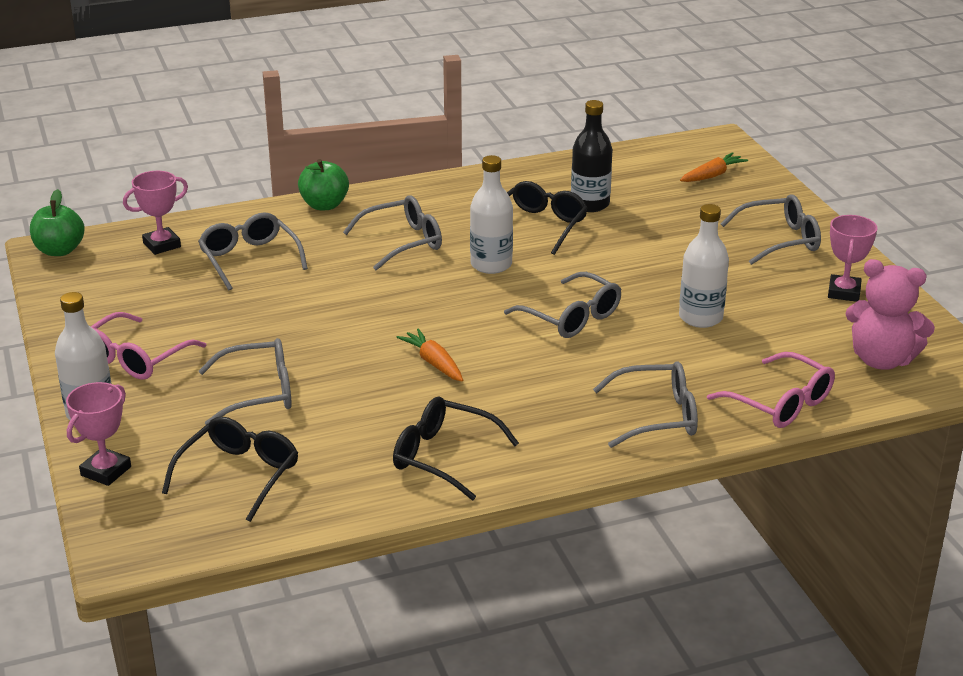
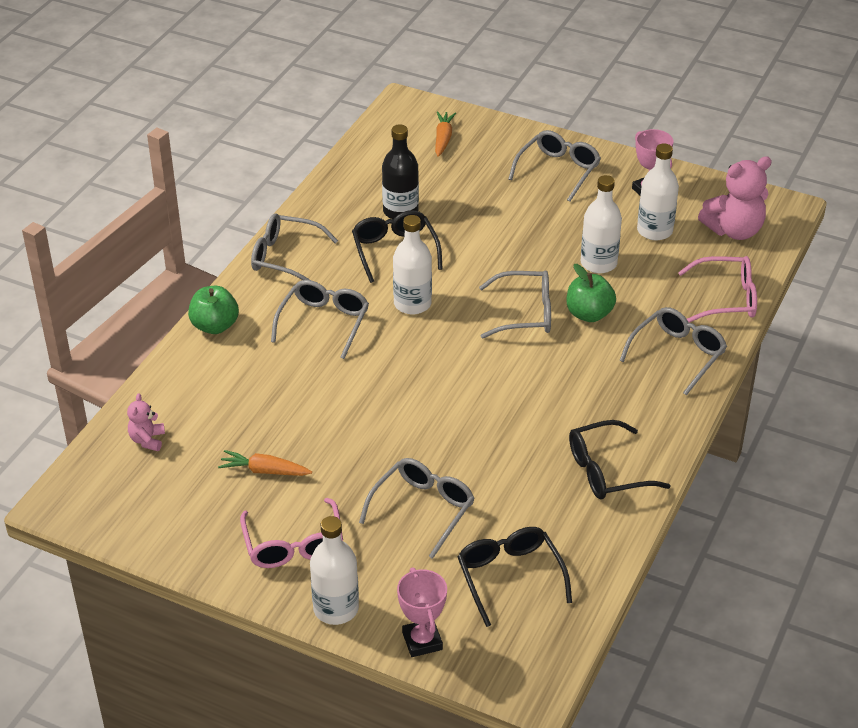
camera: 45 degrees left, 10 degrees up
(59, 250) = (72, 499): green apple -> green apple (589, 314)
(162, 245) = (147, 440): pink trophy -> pink teddy bear
(250, 259) = (237, 408): grey glasses -> grey glasses (286, 257)
(433, 363) = (495, 407): orange carrot -> orange carrot (264, 471)
(797, 322) = (654, 231): none -> white bottle

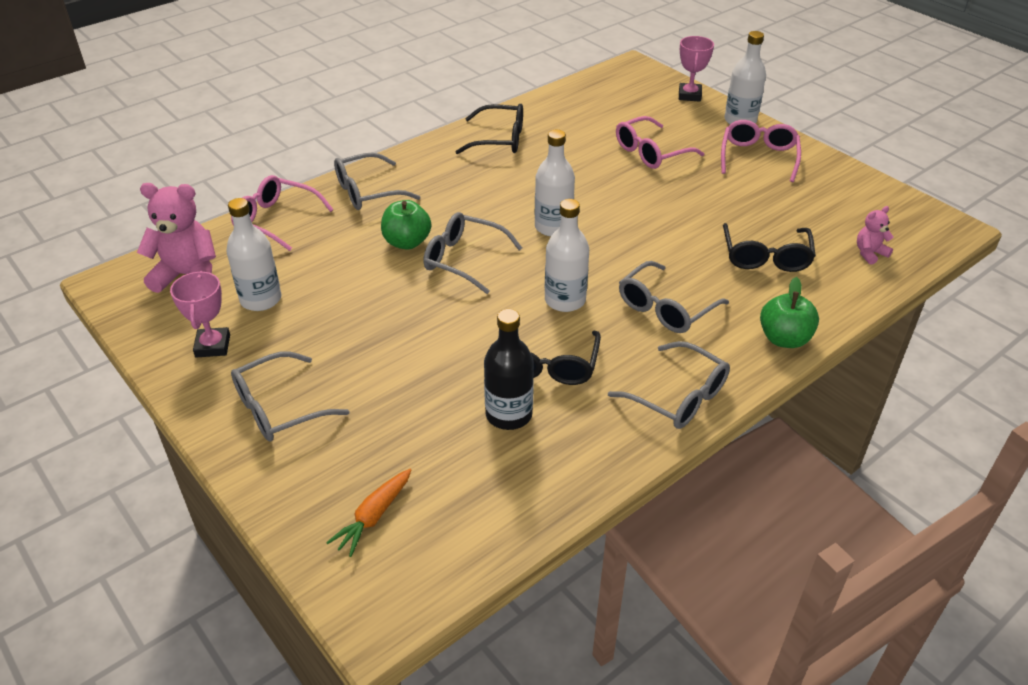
camera: 155 degrees left, 0 degrees up
(147, 440) = (869, 253): pink teddy bear -> pink teddy bear turned 150 degrees counterclockwise
(264, 471) = (767, 205): orange carrot -> none
(422, 510) = (651, 152): grey glasses -> pink glasses
(510, 577) = (613, 107): black glasses -> black glasses (765, 256)
(598, 263) = (350, 284): white bottle -> white bottle (553, 227)

